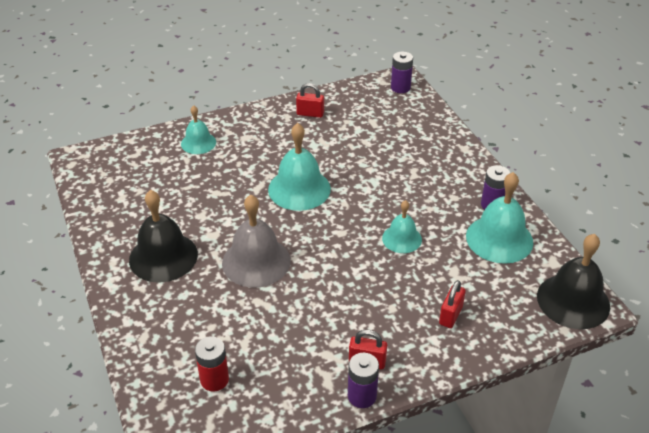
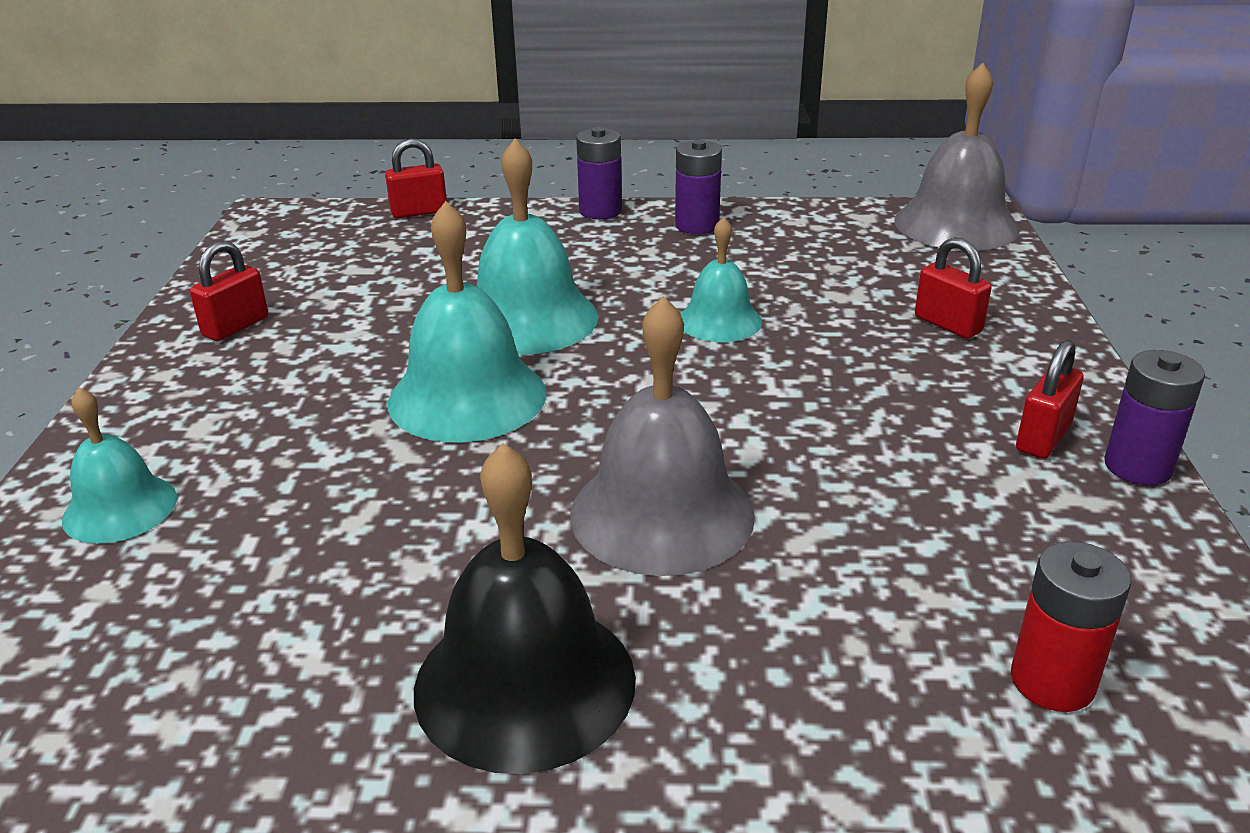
camera: 65 degrees left, 10 degrees down
(400, 87) = (294, 221): purple battery -> purple battery (600, 211)
(436, 116) = (419, 212): none -> red padlock
(499, 239) = (783, 240): turquoise bell -> turquoise bell (528, 319)
(573, 301) = (956, 224): black bell -> grey bell

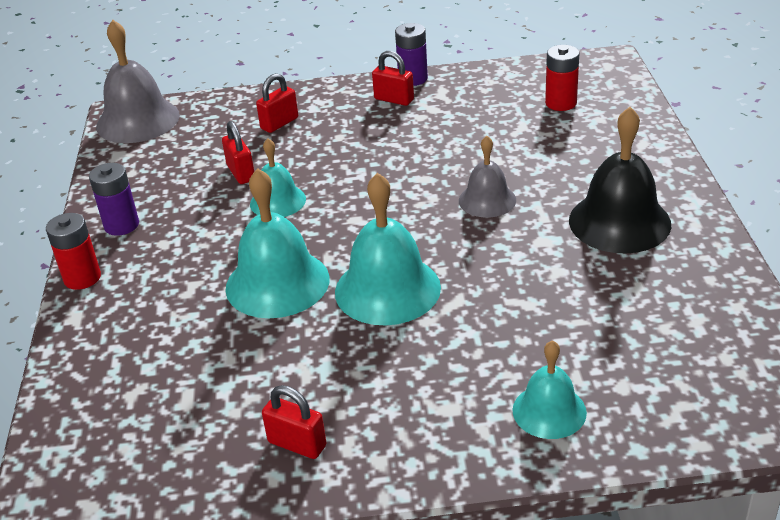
camera: 95 degrees left, 5 degrees up
(419, 212) = (61, 391): red padlock -> red padlock (241, 173)
(600, 211) = (82, 278): purple battery -> red battery
(662, 513) = (487, 200): grey bell -> grey bell, size x0.60

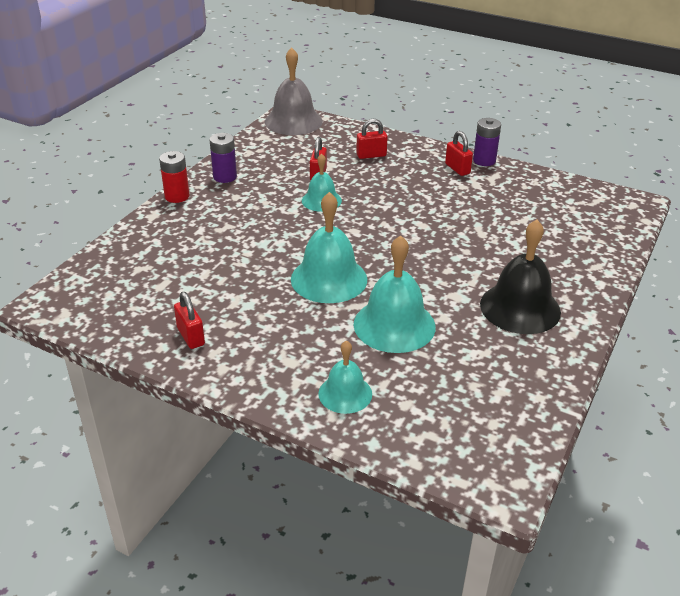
camera: 30 degrees right, 0 degrees up
(277, 283) = (272, 246): turquoise bell -> turquoise bell (394, 325)
(487, 200) = (447, 255): grey bell -> none
(561, 103) = (568, 216): red battery -> none

